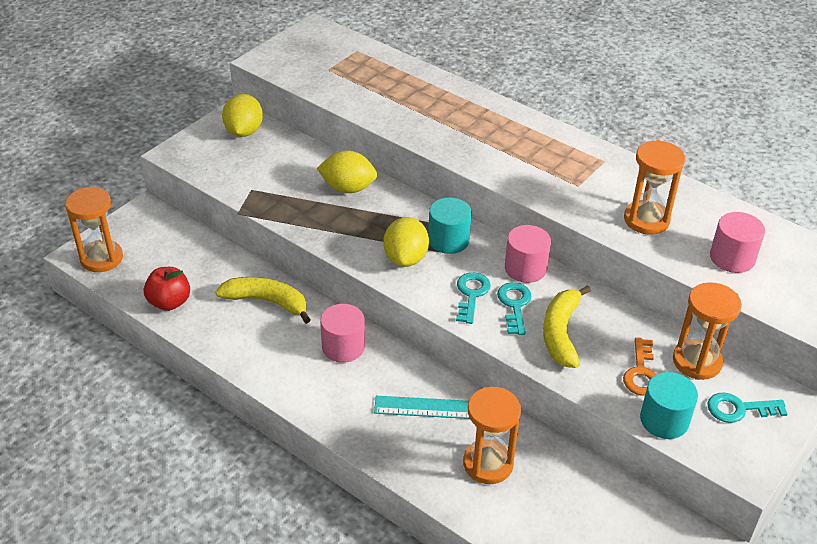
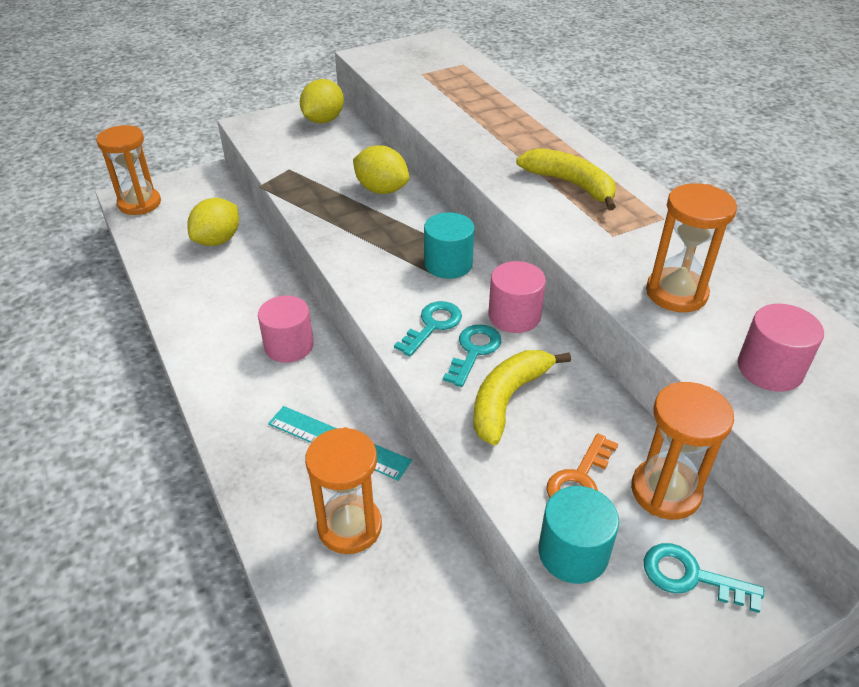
camera: 25 degrees right, 0 degrees up
(169, 302) = (164, 256): red apple -> none
(267, 302) = (250, 281): yellow banana -> yellow banana (570, 184)
(406, 258) = (389, 269): yellow lemon -> yellow lemon (218, 240)

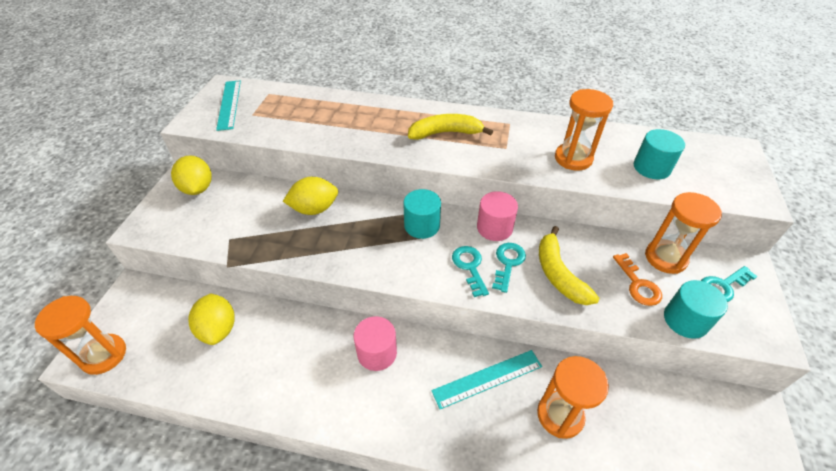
camera: 50 degrees left, 5 degrees up
(416, 56) = (229, 104): none -> turquoise ruler
(474, 351) = (508, 263): turquoise key -> turquoise key turned 45 degrees clockwise
(770, 369) = (651, 167): pink cylinder -> turquoise cylinder

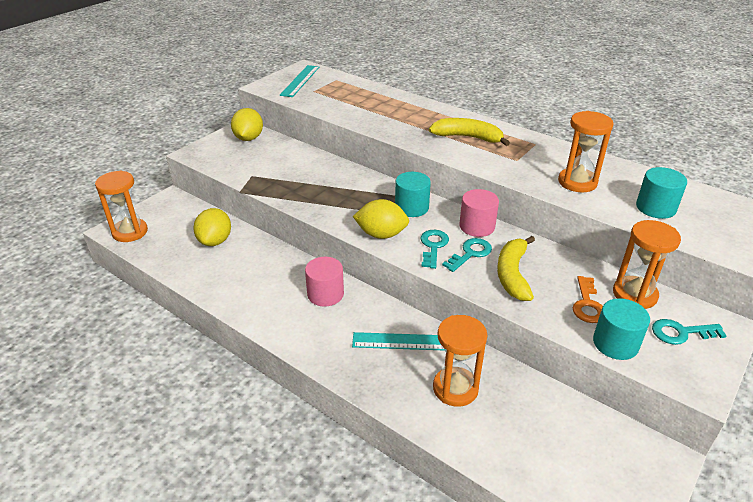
camera: 25 degrees right, 10 degrees down
(314, 209) = (329, 173): yellow lemon -> yellow lemon (381, 234)

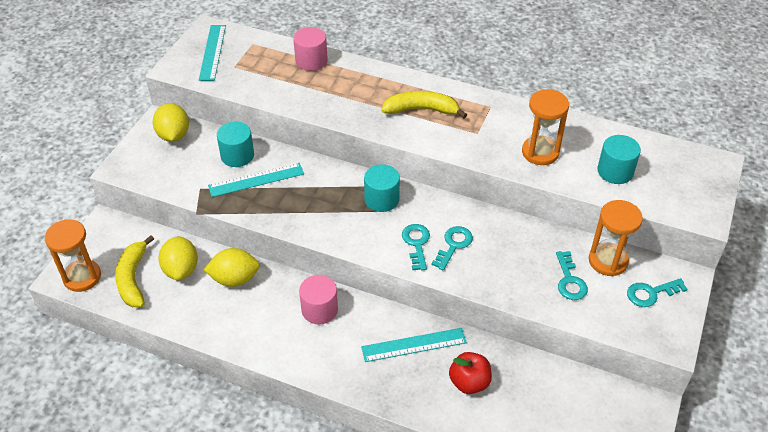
camera: 15 degrees left, 10 degrees up
(303, 177) = (256, 180): none -> turquoise ruler
(381, 234) = (362, 239): yellow lemon -> yellow lemon (234, 279)
(455, 388) = (469, 382): orange hourglass -> red apple
(477, 226) = (451, 211): pink cylinder -> pink cylinder (311, 61)
(513, 274) = (498, 261): yellow banana -> yellow banana (133, 278)
(587, 304) = (570, 281): orange key -> turquoise key
(615, 343) = (599, 316): turquoise cylinder -> turquoise cylinder (237, 155)

